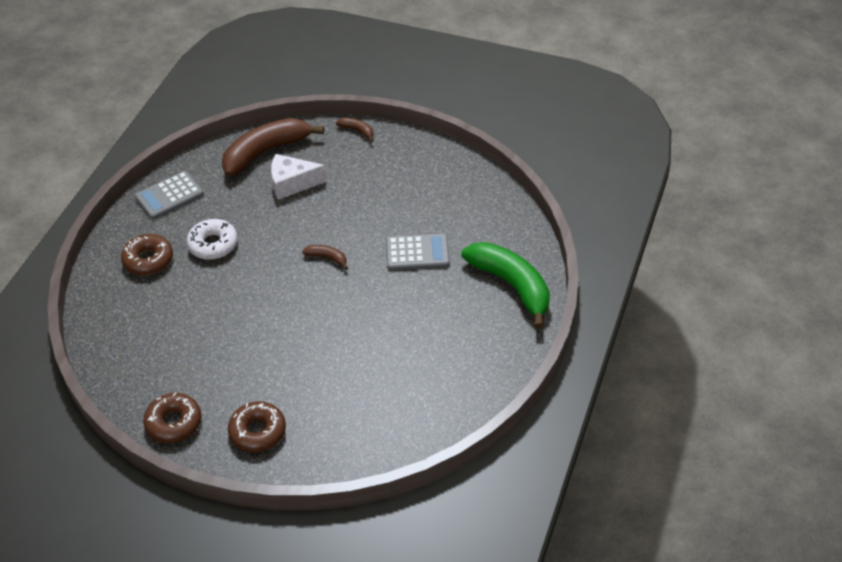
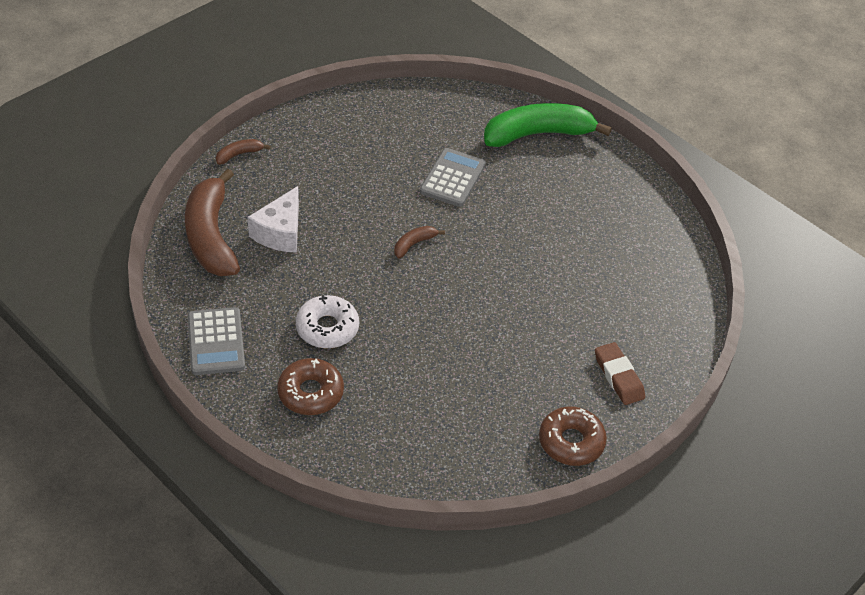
camera: 70 degrees left, 0 degrees up
(257, 432) = (618, 377): brown donut -> brown eraser

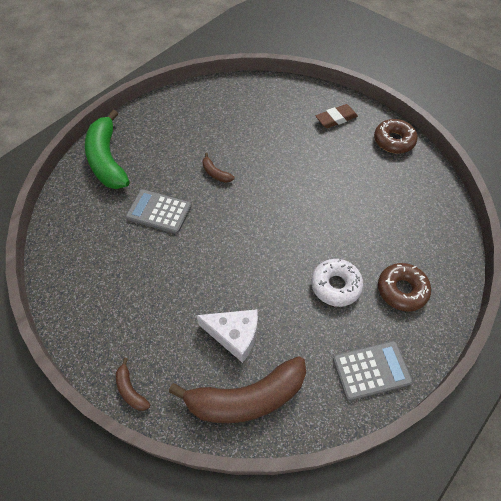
camera: 90 degrees left, 10 degrees up
(414, 244) = (236, 233): brown banana -> brown banana (215, 173)

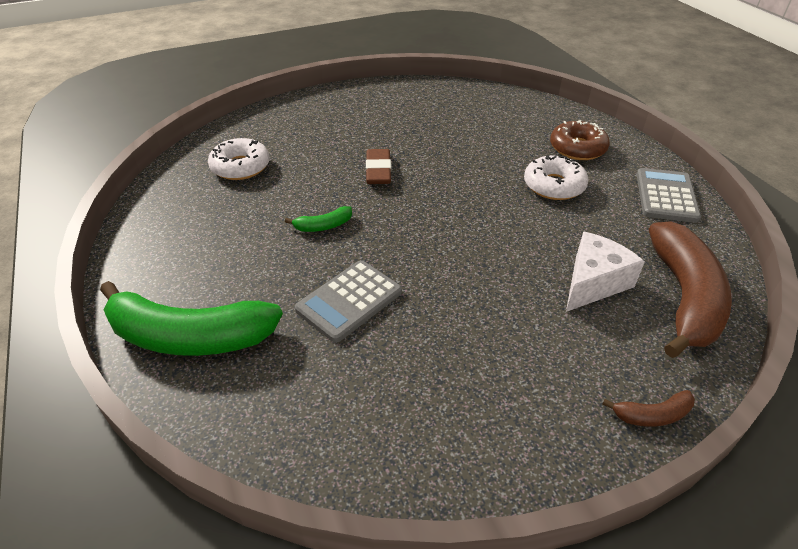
camera: 65 degrees left, 15 degrees down
(215, 173) = (323, 226): brown banana -> green banana
(249, 110) = (240, 167): none -> white donut
(336, 119) = (321, 113): brown eraser -> brown eraser (378, 171)
(393, 141) = (386, 92): brown donut -> none

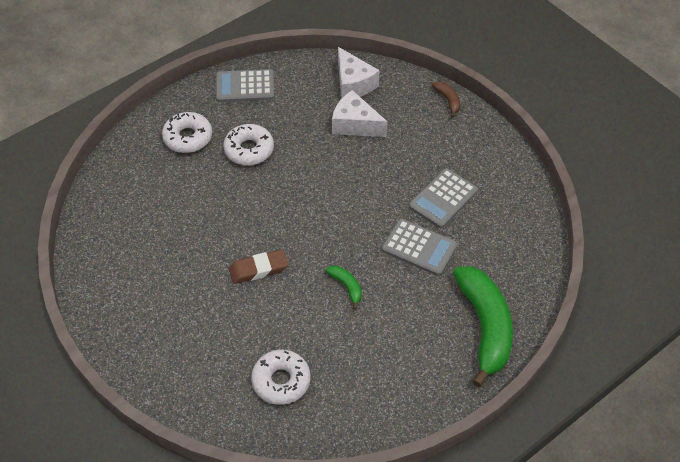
camera: 105 degrees left, 10 degrees up
(426, 349) = (443, 199): none -> grey calculator
(577, 148) = (188, 137): brown donut -> white donut
(684, 297) = (353, 84): brown banana -> white cheese

